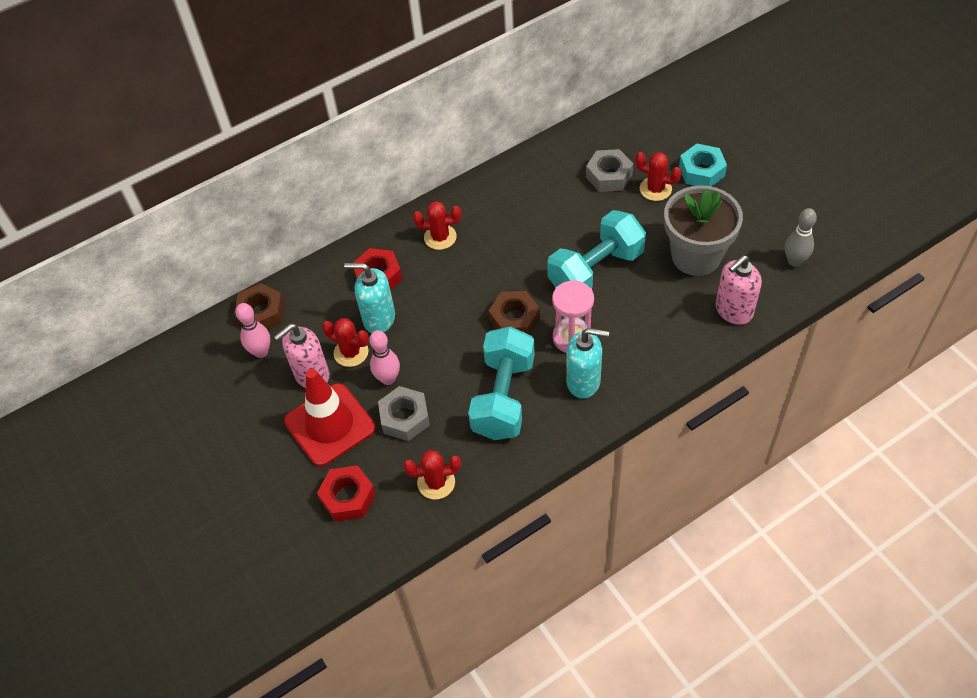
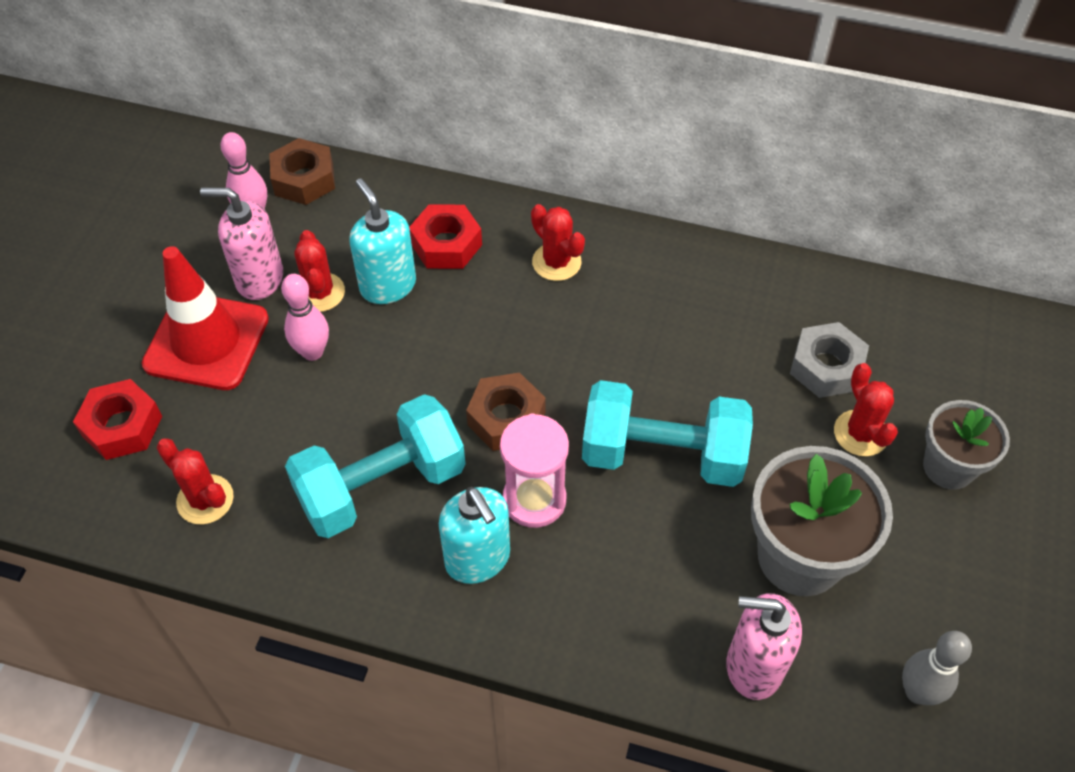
camera: 45 degrees right, 0 degrees up
(404, 418) = (271, 405): grey nut -> none
(701, 171) = (948, 467): turquoise nut -> grey flower pot

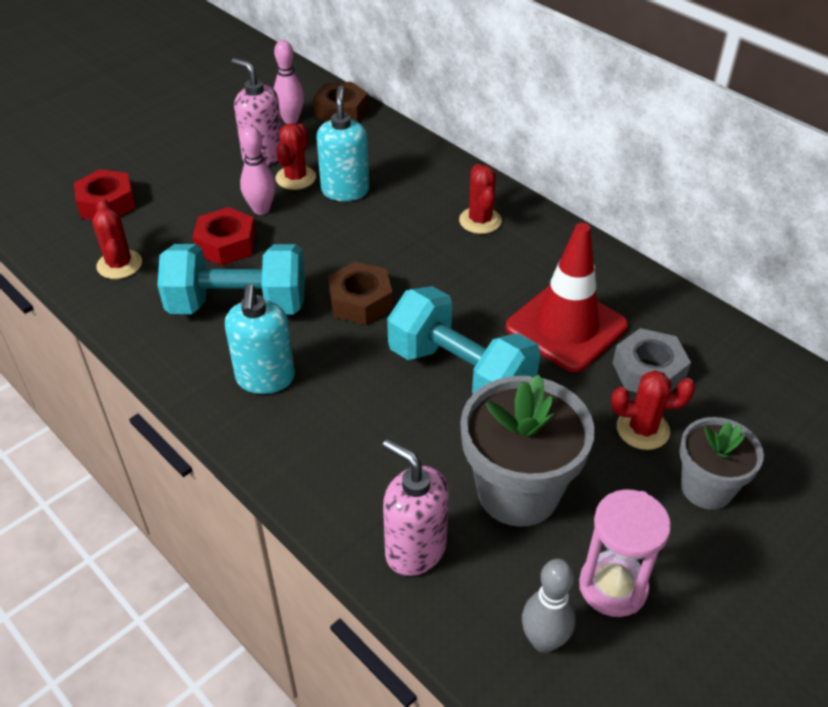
camera: 30 degrees right, 10 degrees down
(206, 341) = (199, 178): red traffic cone -> red traffic cone (566, 327)
(446, 244) = (407, 181): red nut -> red nut (226, 244)
(534, 500) = (338, 360): pink hourglass -> pink hourglass (613, 586)
(860, 433) = (642, 429): red cactus -> red cactus turned 75 degrees clockwise

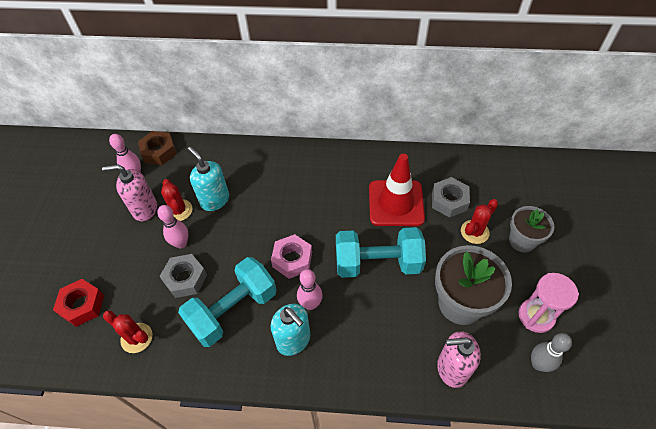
camera: 40 degrees left, 10 degrees up
(226, 244) = (185, 279): red nut -> grey nut
(327, 358) = (310, 304): none -> pink bowling pin
(360, 301) = (292, 259): brown nut -> pink nut
(480, 221) = (300, 172): red cactus -> none

